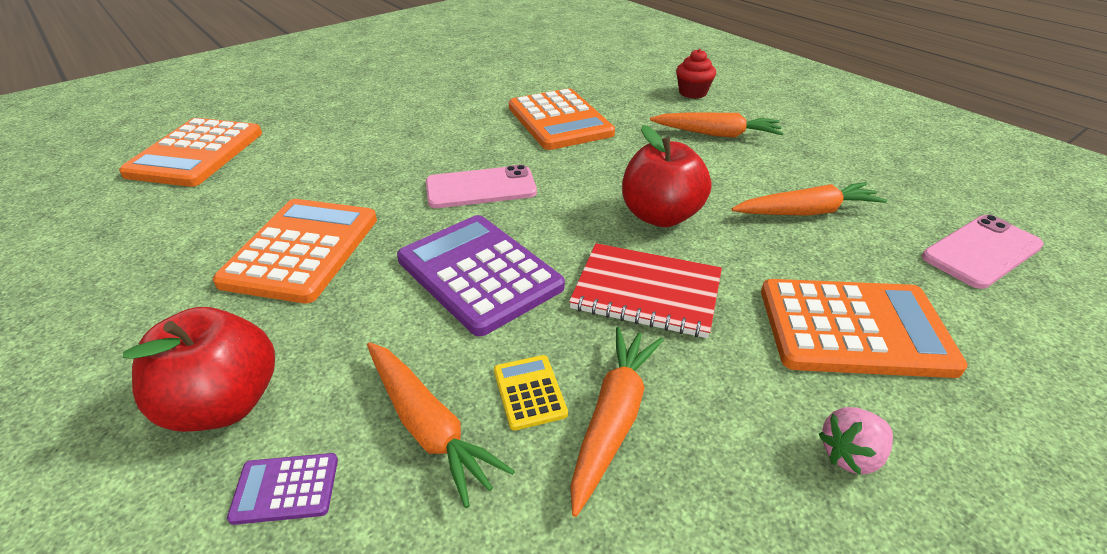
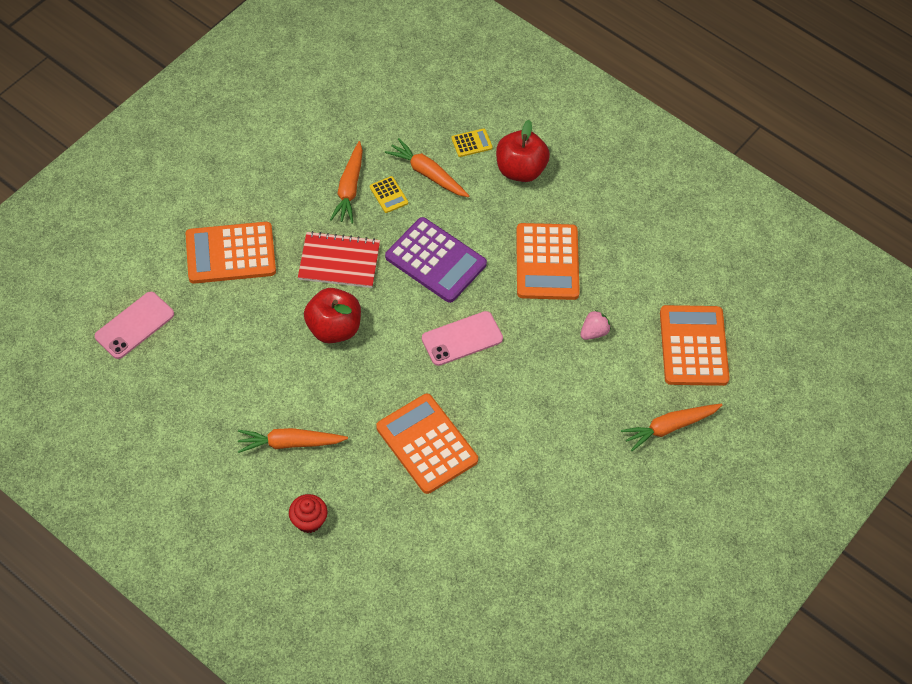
camera: 165 degrees right, 20 degrees up
(285, 489) = (471, 143): purple calculator -> yellow calculator
(806, 212) = (235, 348): orange carrot -> orange carrot (669, 427)
(850, 455) = (250, 188): pink strawberry -> pink strawberry (594, 332)

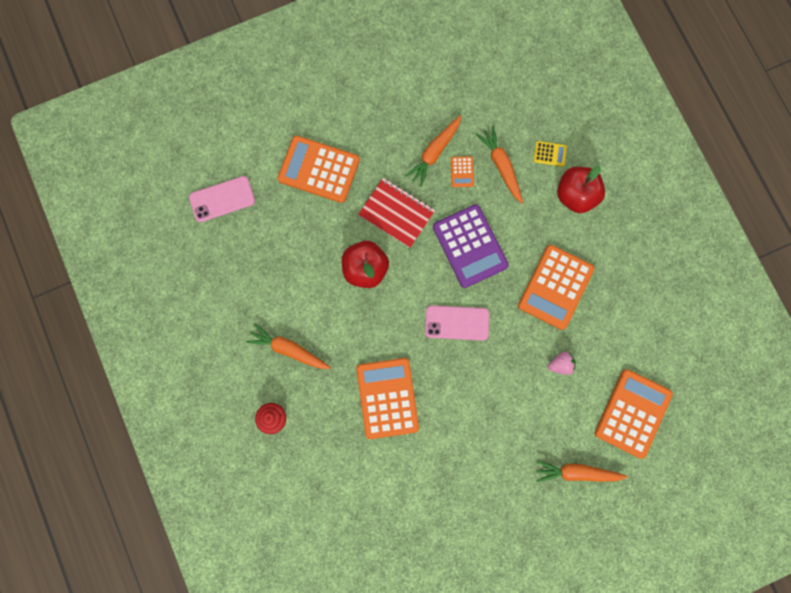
camera: 30 degrees right, 20 degrees up
(388, 195) = (462, 172): yellow calculator -> orange calculator

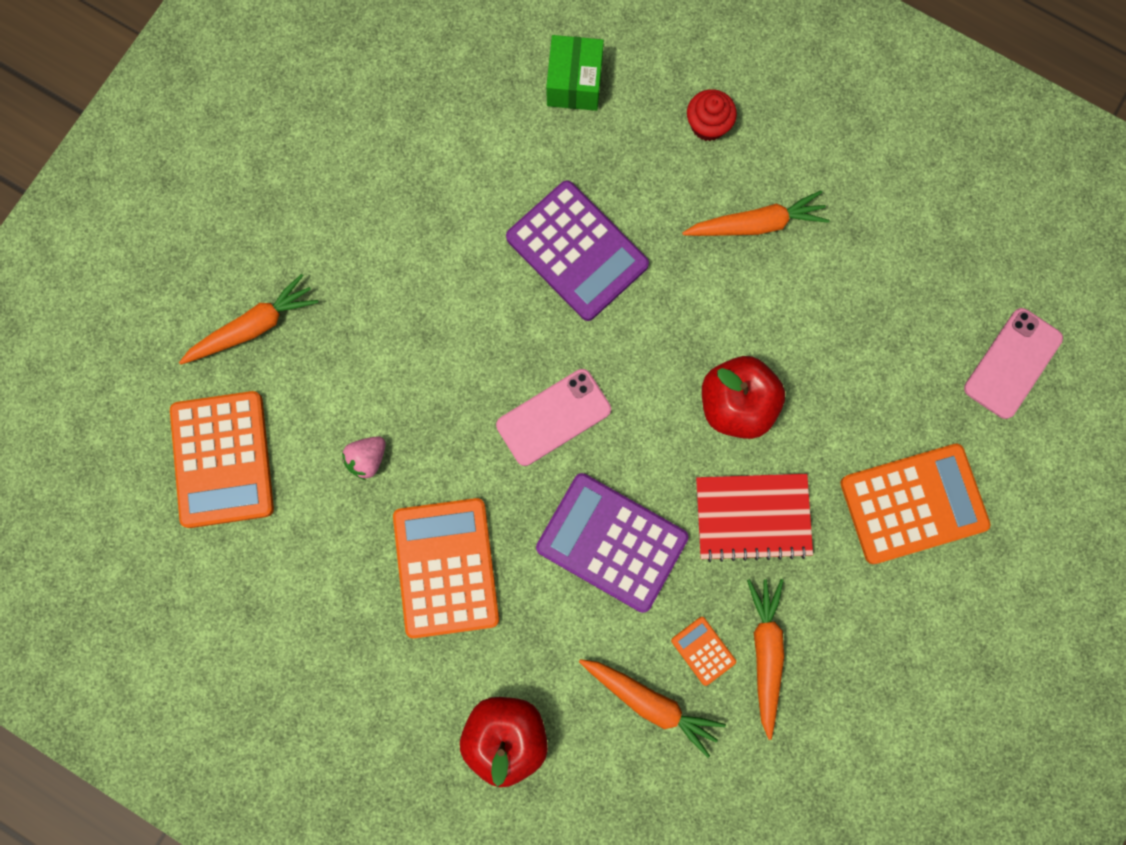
camera: 145 degrees right, 0 degrees up
(324, 491) = (574, 83): none -> green box
(387, 398) = (577, 251): orange calculator -> purple calculator
(550, 154) = (590, 777): yellow calculator -> none

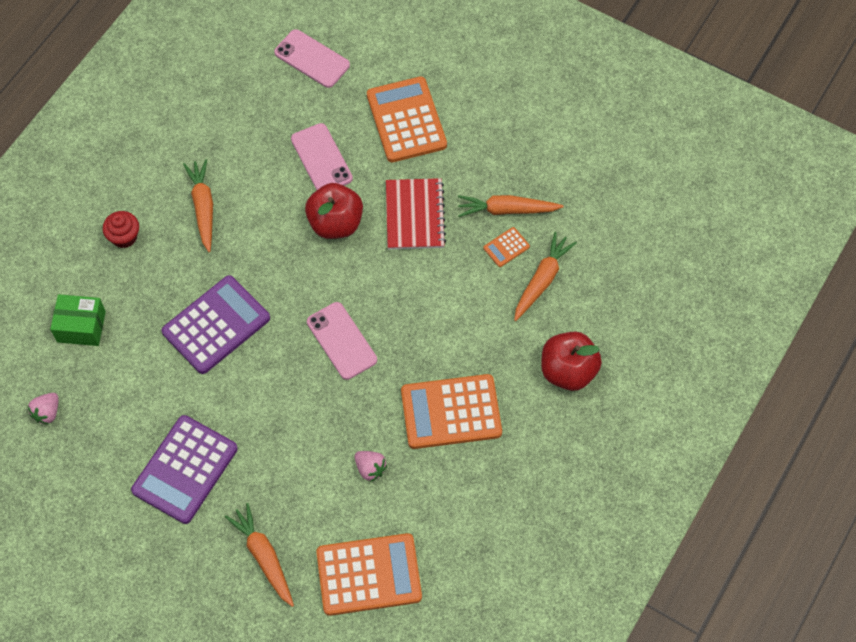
camera: 90 degrees left, 15 degrees down
(454, 53) = (47, 412): none -> pink strawberry
(611, 542) = (432, 303): purple calculator -> purple calculator (185, 469)
(841, 382) = (321, 159): none -> pink phone

